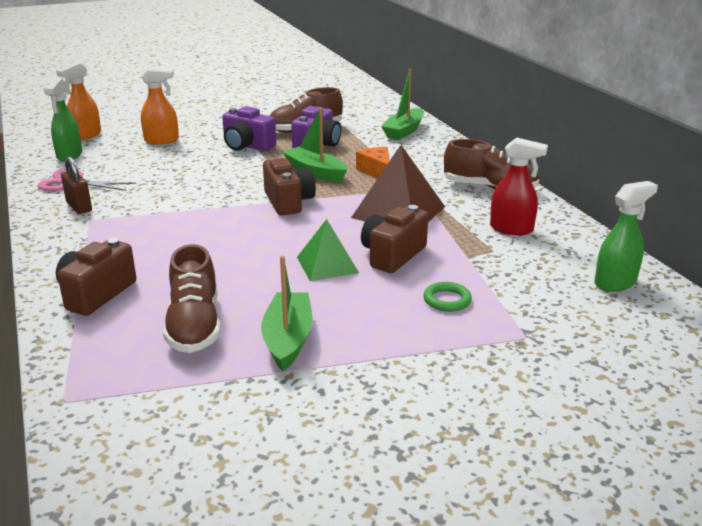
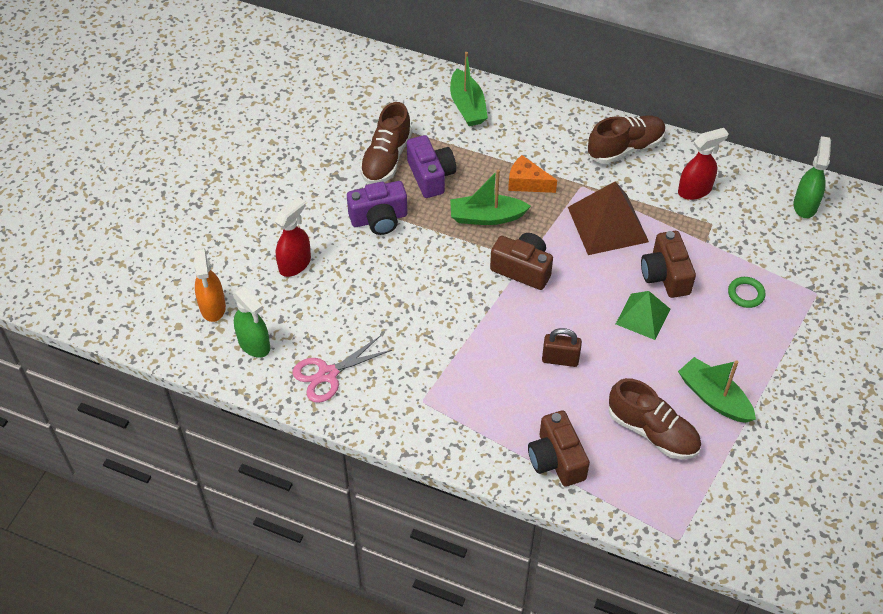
camera: 45 degrees left, 25 degrees up
(79, 207) = (387, 395): brown padlock -> brown padlock (560, 359)
(162, 140) = (295, 264): orange spray bottle -> red spray bottle

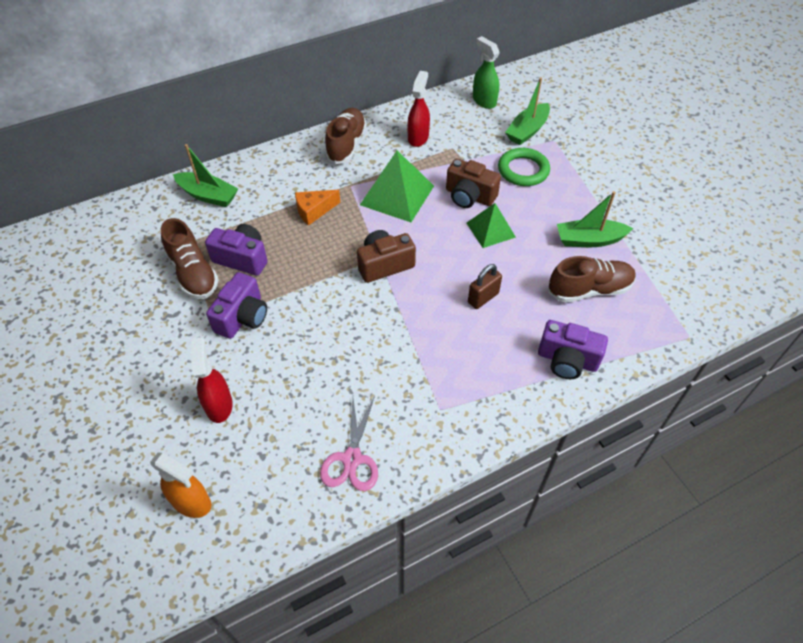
camera: 50 degrees left, 0 degrees up
(254, 344) = (265, 495): green spray bottle -> none
(486, 217) = (317, 253): green boat -> green boat (527, 131)
(556, 459) = (567, 360): brown camera -> purple camera
(608, 224) = (397, 195): brown pyramid -> green pyramid
(746, 294) = (523, 170): green ring -> green ring, size x1.70

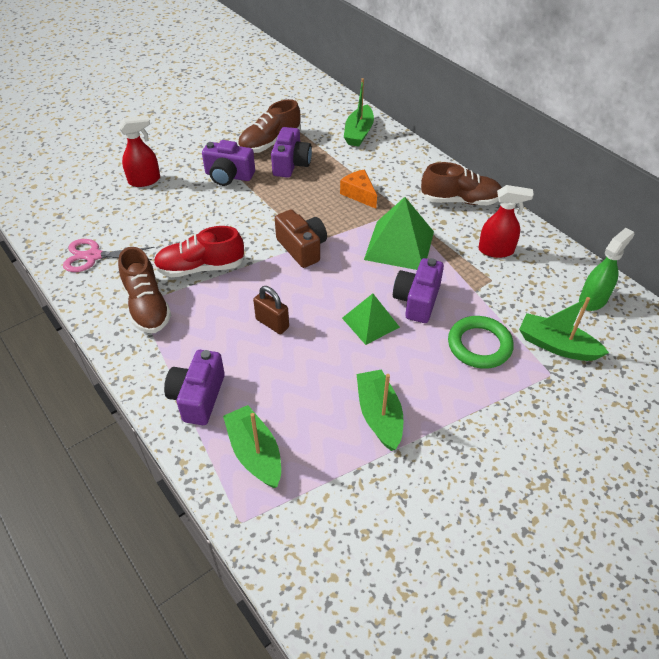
camera: 80 degrees right, 5 degrees down
(192, 502) = (66, 184): orange spray bottle -> none
(395, 351) = (200, 268): none -> red shoe
(469, 196) = (417, 300): brown camera -> purple camera
(589, 290) = (299, 416): brown shoe -> brown shoe (147, 306)
(626, 322) = (255, 453): none -> green boat

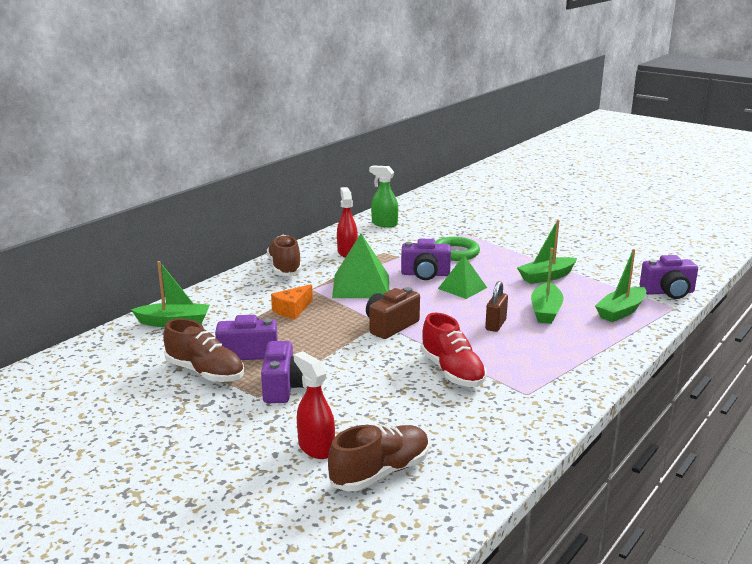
camera: 105 degrees left, 25 degrees down
(93, 256) = (480, 444): pink scissors -> none
(147, 306) = (526, 389): brown shoe -> brown shoe (380, 472)
(198, 397) = (599, 341): purple camera -> purple camera (668, 292)
(556, 345) = (436, 232): green boat -> green boat (546, 311)

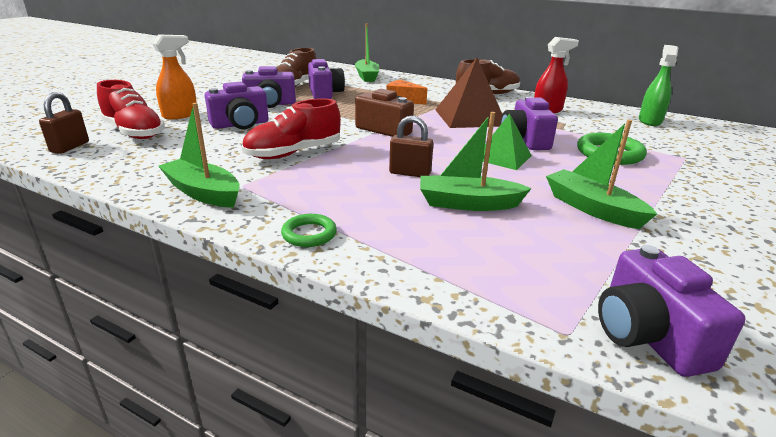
camera: 80 degrees right, 5 degrees up
(316, 447) = (180, 115): red spray bottle -> orange spray bottle
(361, 286) = (470, 117): green pyramid -> brown pyramid
(363, 403) = (240, 125): none -> purple camera
(380, 472) = (134, 132): brown shoe -> red shoe
(429, 510) = (70, 147): none -> brown padlock
(600, 366) = (309, 234): none -> green ring
(621, 311) = (506, 266): green boat -> green boat (203, 193)

